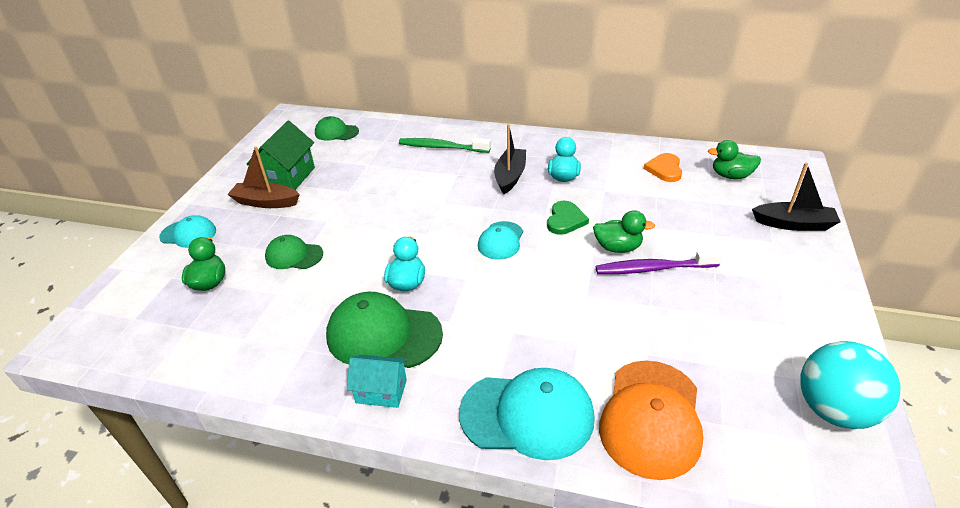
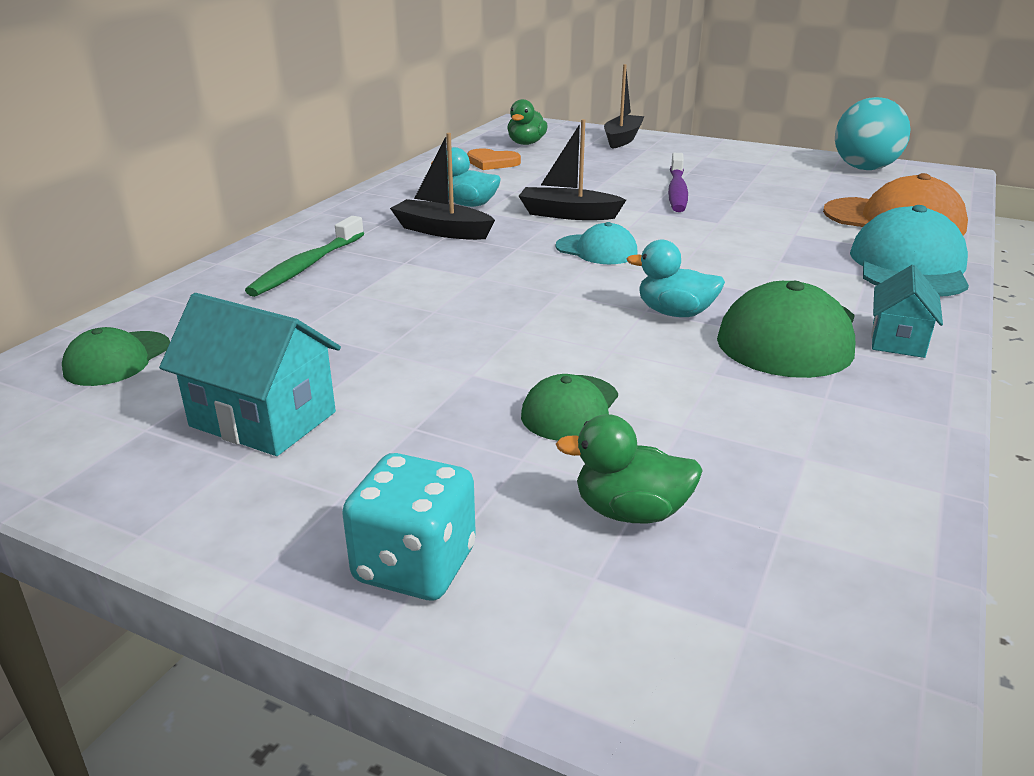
camera: 80 degrees left, 10 degrees down
(188, 234) = (415, 565): turquoise cap -> turquoise dice
(266, 202) = (349, 446): brown boat -> none
(288, 177) = (263, 419): green house -> turquoise house
(565, 220) = (568, 214): green heart -> black boat
(617, 247) = (634, 199): green duck -> none

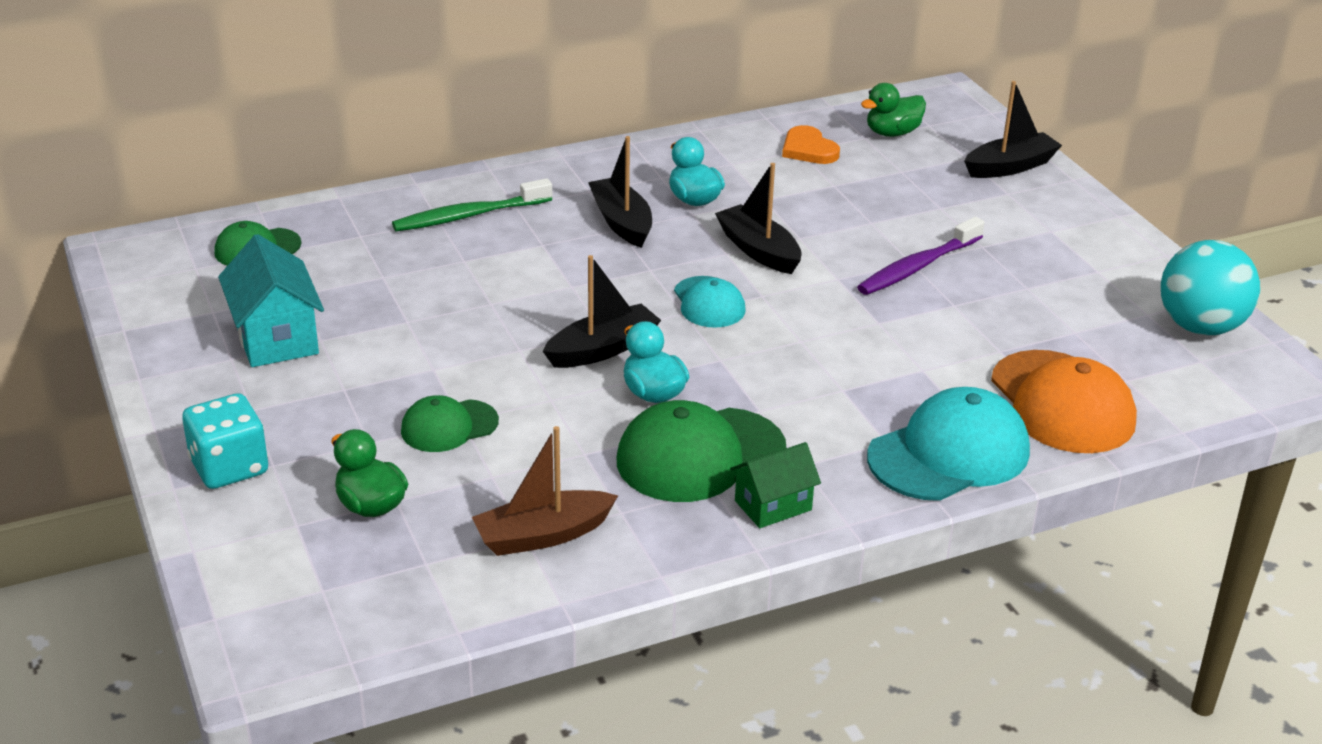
camera: 40 degrees right, 5 degrees up
(582, 303) = (602, 349): none -> black boat
(814, 447) = (543, 535): none -> brown boat
(898, 340) = (773, 505): turquoise house -> green house

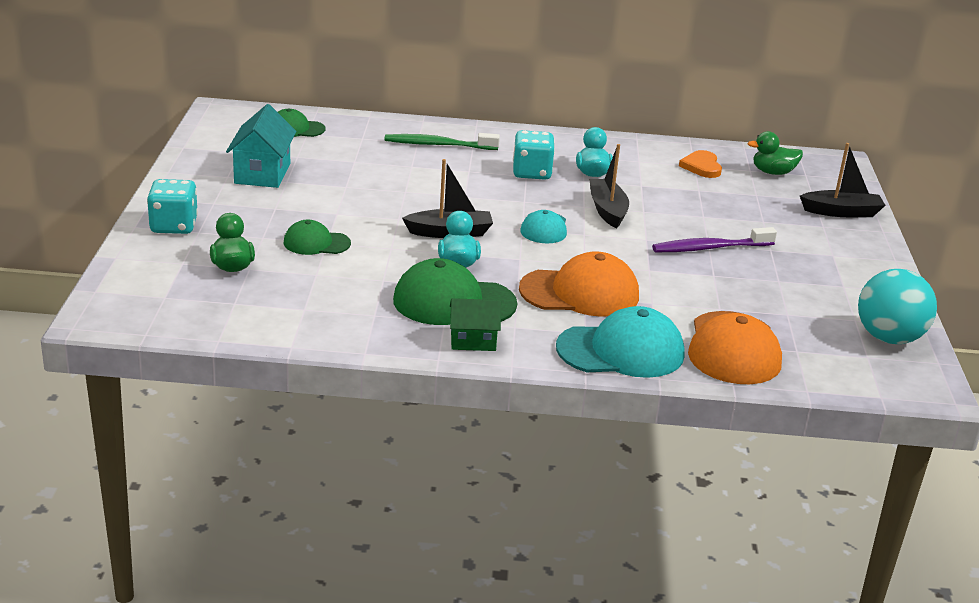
camera: 25 degrees right, 5 degrees down
(543, 535) = (315, 311): brown boat -> none
(622, 222) = (531, 173): black boat -> turquoise dice
(832, 385) = (580, 293): none -> orange cap

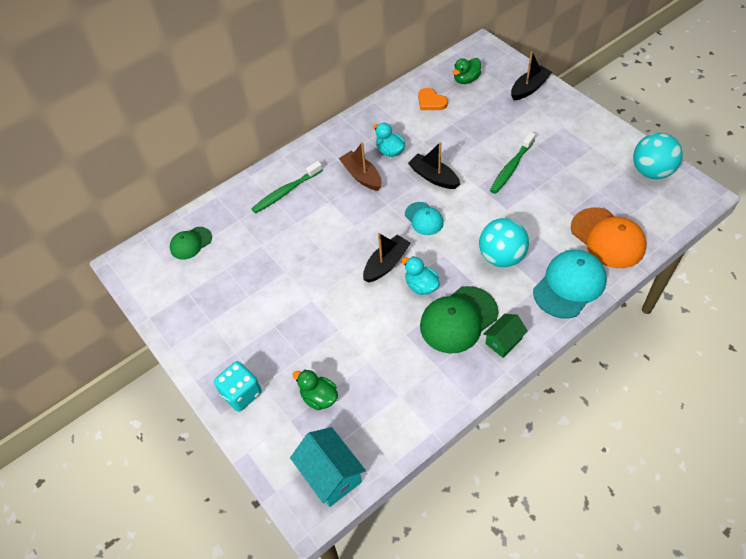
camera: 35 degrees left, 25 degrees up
(262, 173) = (226, 301): turquoise house -> turquoise house (331, 475)
(316, 243) = (334, 335): green cap -> none
(531, 173) = (361, 176): turquoise dice -> brown boat
(580, 293) = (501, 257): orange cap -> turquoise ball
(711, 248) = (511, 167): purple toothbrush -> green toothbrush

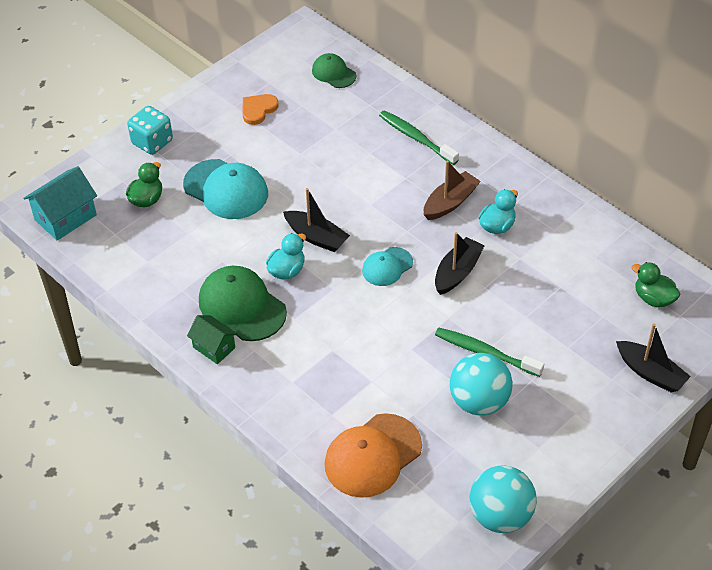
camera: 80 degrees right, 5 degrees down
(431, 101) = (599, 261): orange heart -> orange heart (258, 110)
(501, 257) = (334, 344): turquoise ball -> turquoise ball (479, 401)
(569, 285) = (295, 412): turquoise cap -> turquoise cap (226, 190)

